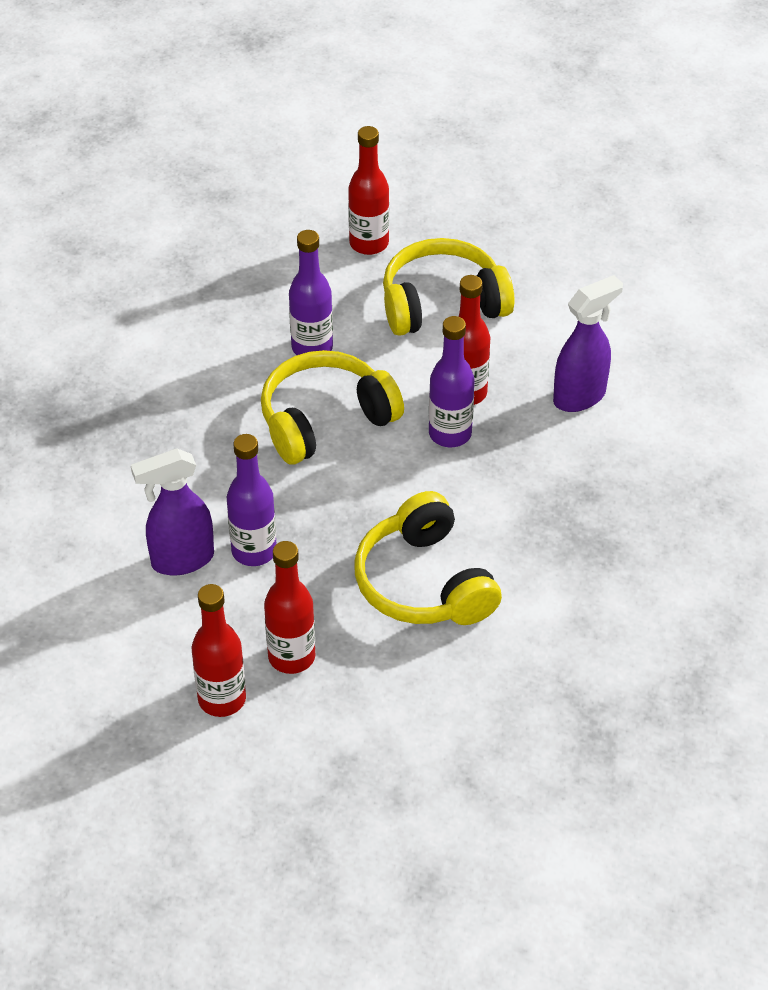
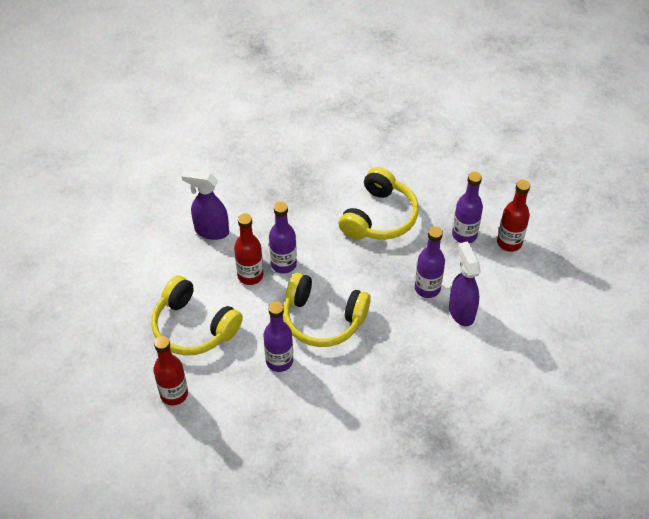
camera: 130 degrees left, 5 degrees up
(181, 560) = (461, 311): purple spray bottle -> purple spray bottle turned 135 degrees counterclockwise
(291, 657) = (464, 235): red bottle -> purple bottle

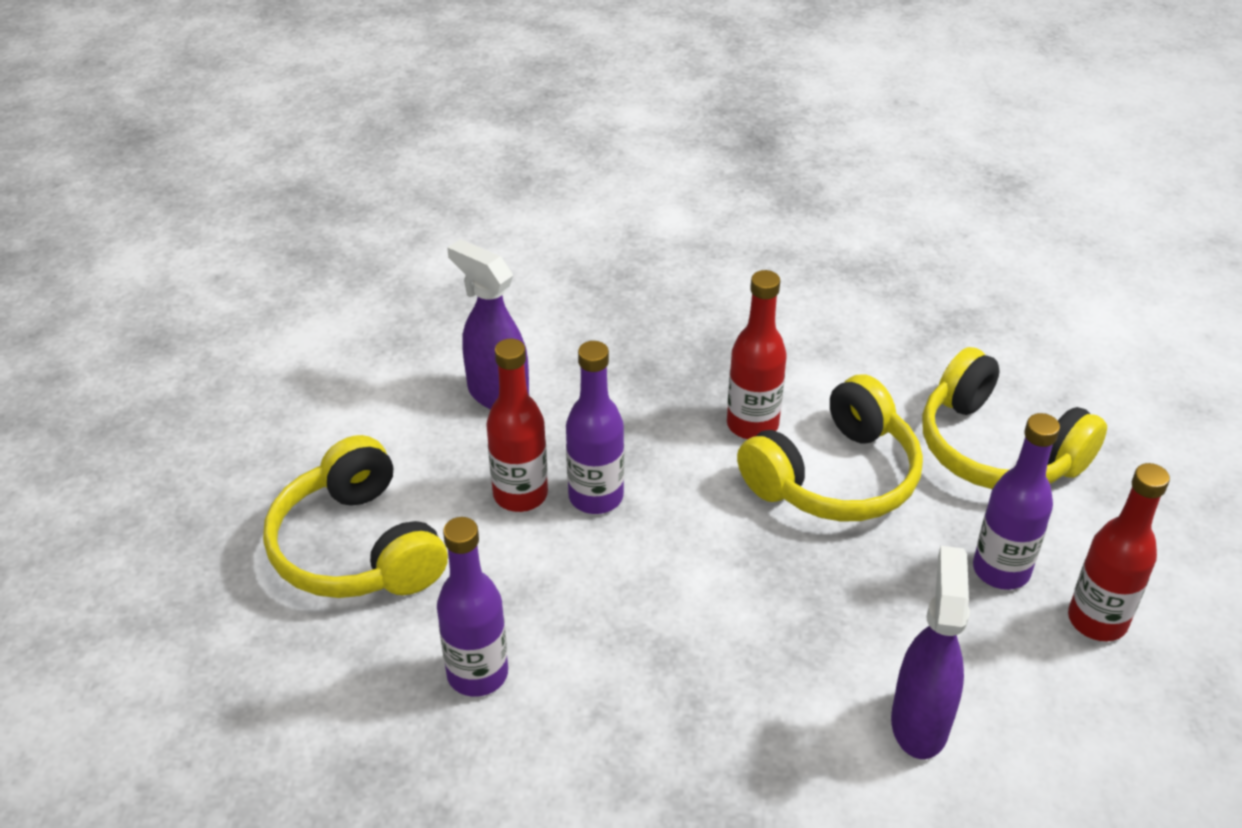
camera: 25 degrees right, 10 degrees down
(174, 394) = (239, 656): red bottle -> red bottle (752, 424)
(323, 319) = (613, 626): yellow headphones -> yellow headphones (997, 449)
(427, 288) = (866, 647): purple bottle -> none

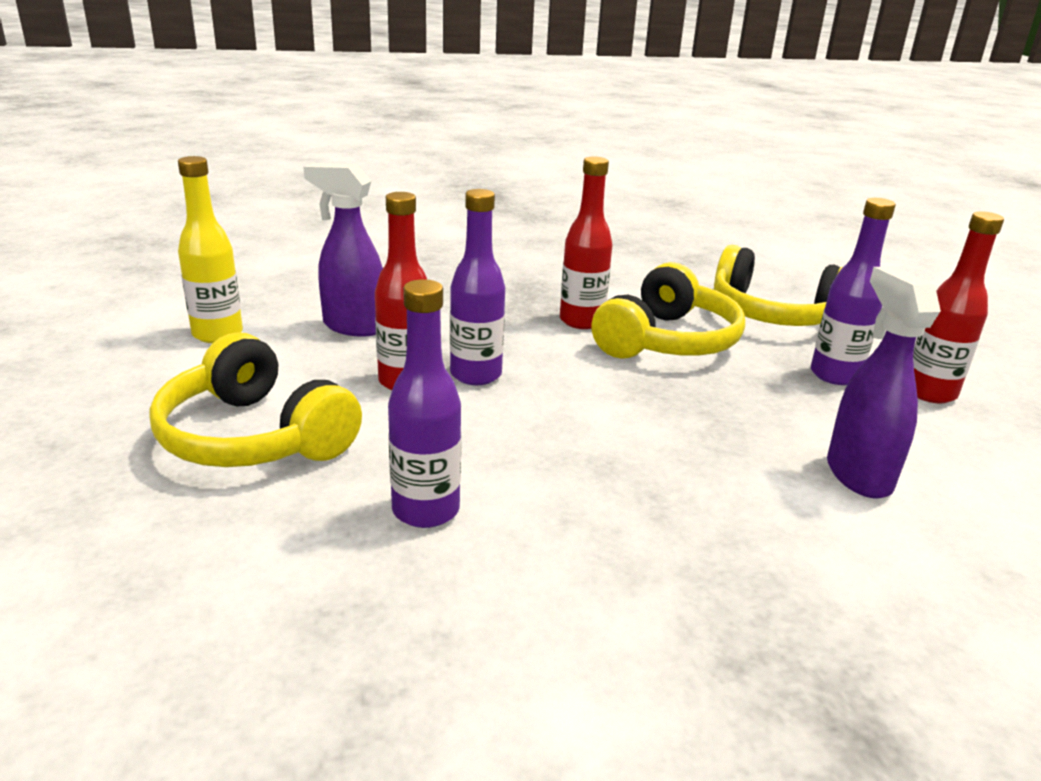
camera: 20 degrees left, 15 degrees down
(359, 386) = (217, 334): none -> yellow bottle

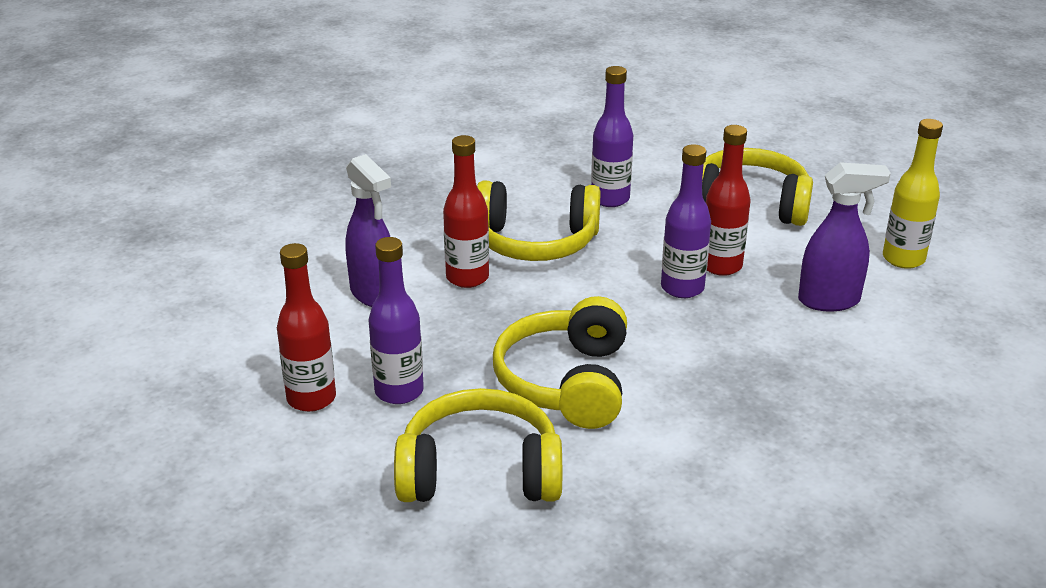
camera: 155 degrees right, 5 degrees up
(581, 321) = (661, 381): red bottle -> red bottle (467, 278)
(597, 478) = (536, 241): none -> yellow headphones

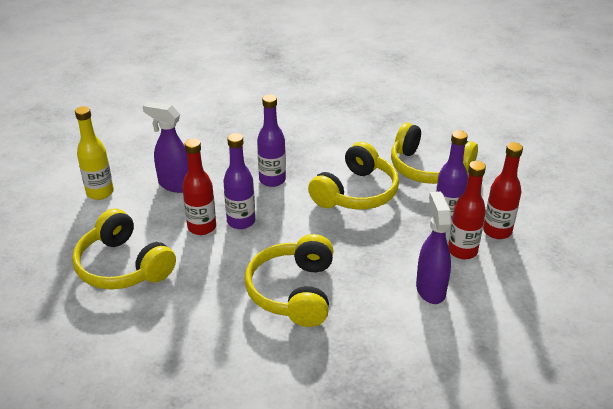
camera: 150 degrees left, 5 degrees up
(467, 278) = (361, 279): red bottle -> red bottle (462, 251)
(536, 241) = (293, 292): yellow headphones -> yellow headphones turned 120 degrees counterclockwise
(610, 199) = (206, 311): purple bottle -> purple bottle (272, 180)

